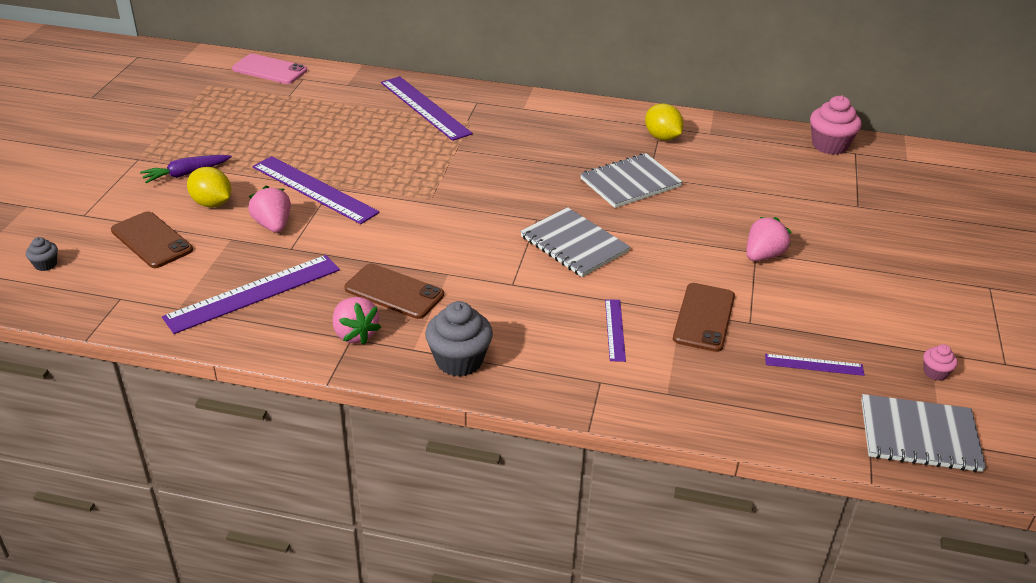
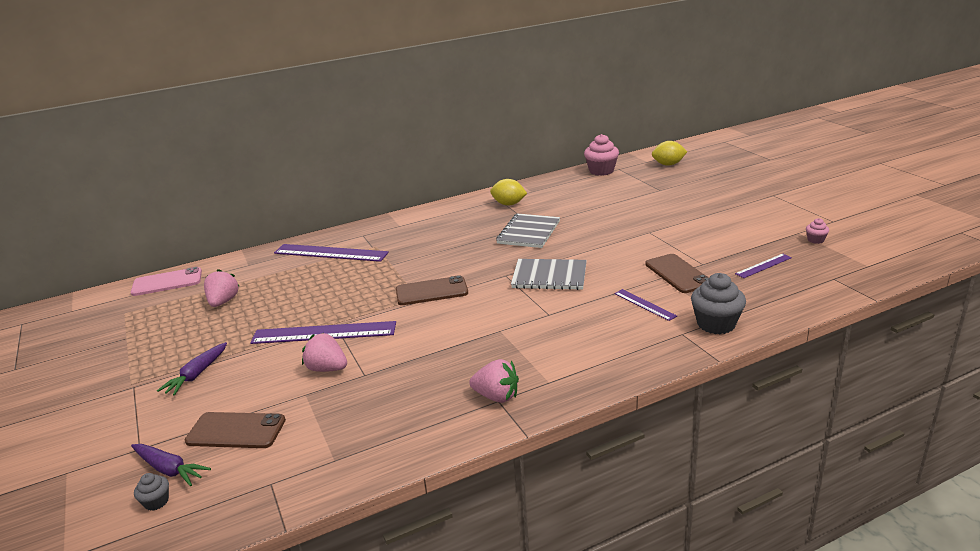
camera: 35 degrees left, 10 degrees down
(80, 244) = (169, 469): none -> purple carrot
(212, 203) = (252, 381): yellow lemon -> yellow lemon (668, 164)
(253, 293) = (381, 416): purple ruler -> none
(394, 292) = (482, 359): brown phone -> brown phone (431, 291)
(459, 361) = (587, 371): grey cupcake -> grey cupcake (716, 324)
(763, 256) = (656, 232): pink strawberry -> pink strawberry (223, 302)
(919, 436) = (857, 269): grey notebook -> none

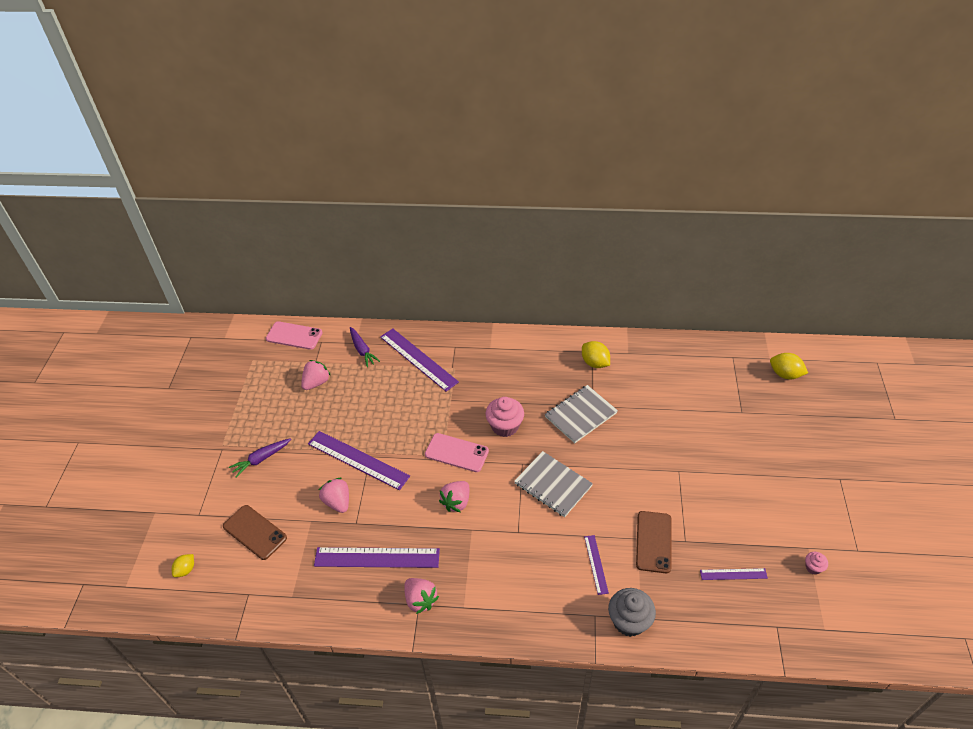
camera: 30 degrees right, 20 degrees up
(156, 502) = (186, 570): grey cupcake -> yellow lemon
(169, 469) = (204, 545): purple carrot -> purple carrot (362, 350)
(414, 388) = (377, 557): none -> purple ruler
(431, 291) = (456, 453): brown phone -> pink phone
(465, 320) = (456, 502): none -> pink strawberry
(601, 171) = (714, 352): pink cupcake -> pink cupcake (505, 426)

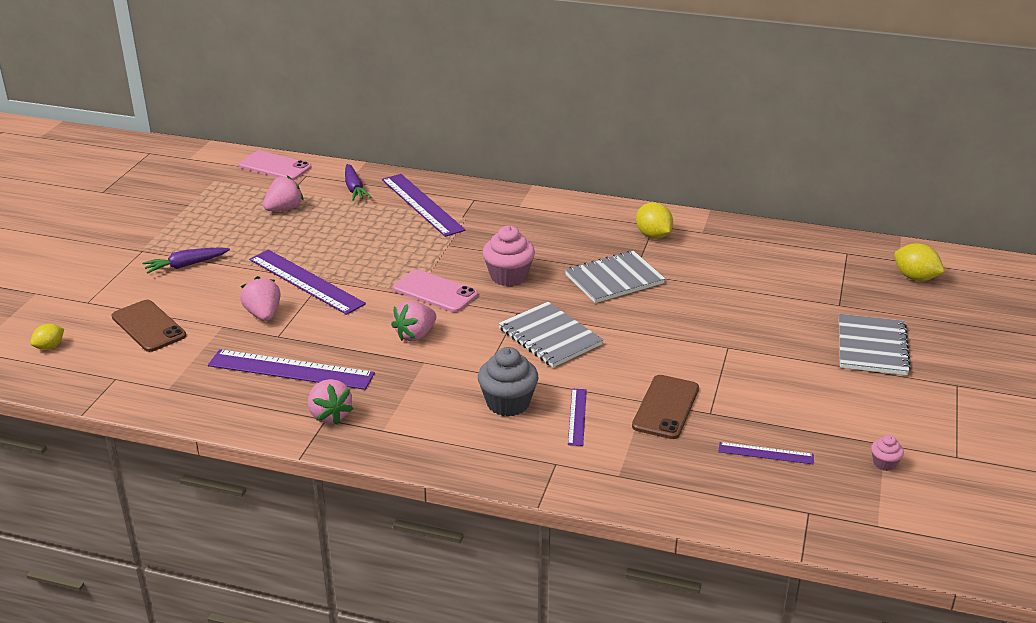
camera: 10 degrees right, 15 degrees down
(629, 621) = (600, 475): grey cupcake -> grey cupcake (508, 403)
(775, 451) = (872, 347): none -> grey notebook

